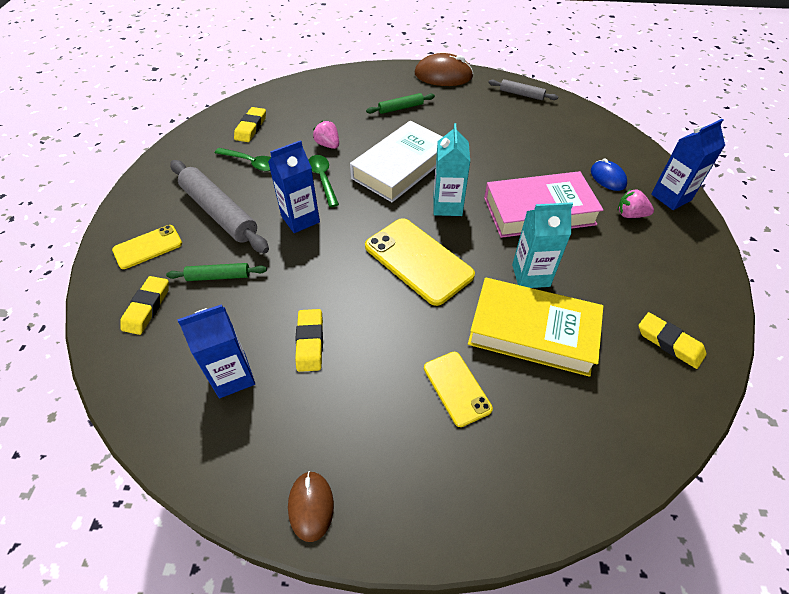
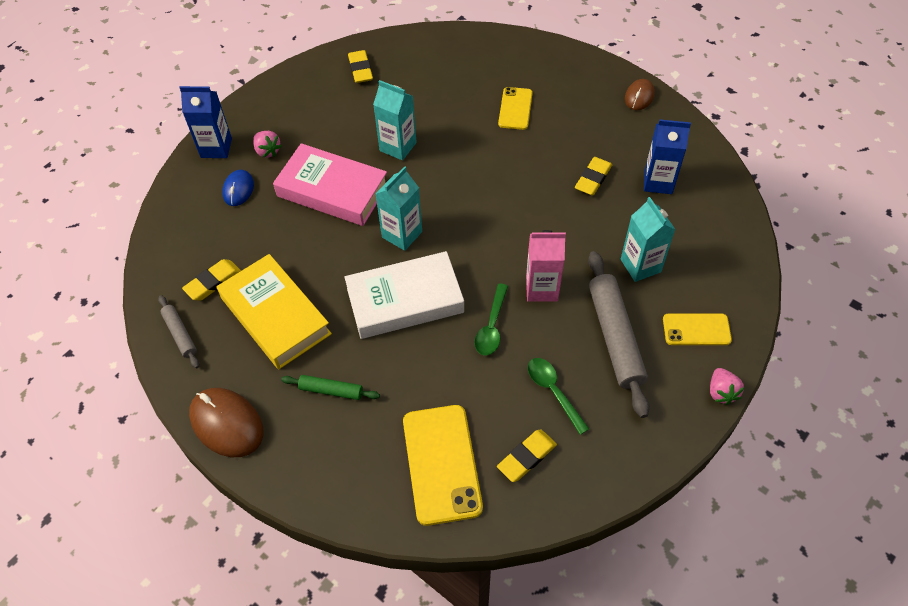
camera: 145 degrees left, 5 degrees up
(147, 307) = (709, 266): yellow eraser -> yellow eraser (213, 282)
(219, 276) = (640, 265): green rolling pin -> turquoise carton
(300, 219) = (541, 288): blue carton -> pink carton
(328, 145) = (455, 374): pink strawberry -> pink strawberry (721, 392)
(418, 260) = (470, 198): yellow phone -> yellow phone (441, 464)
(532, 331) = (436, 114): yellow book -> yellow book (275, 316)

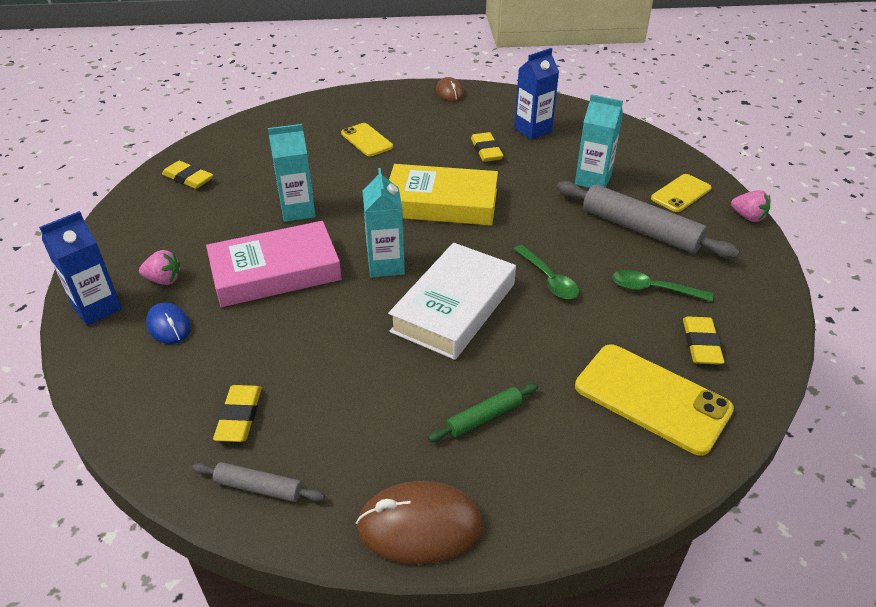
camera: 45 degrees left, 15 degrees down
(275, 316) = (347, 399): yellow book -> yellow book (441, 203)
(541, 288) = (548, 233): pink carton -> none

